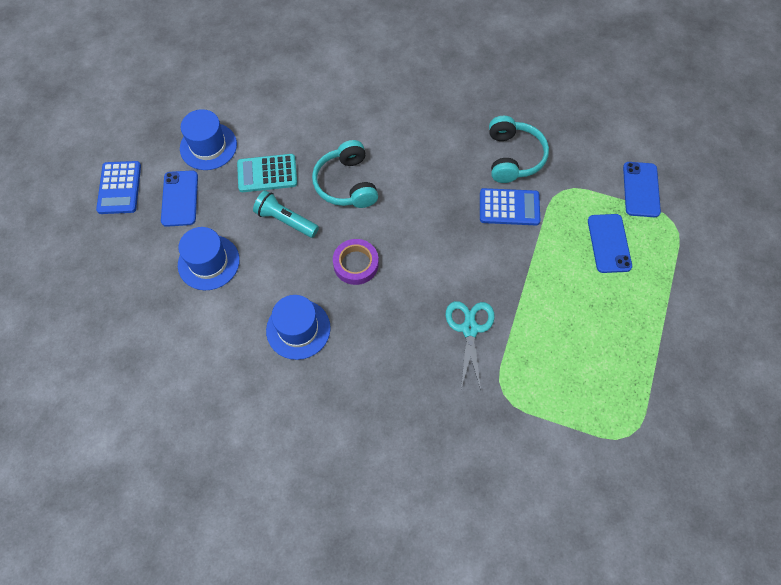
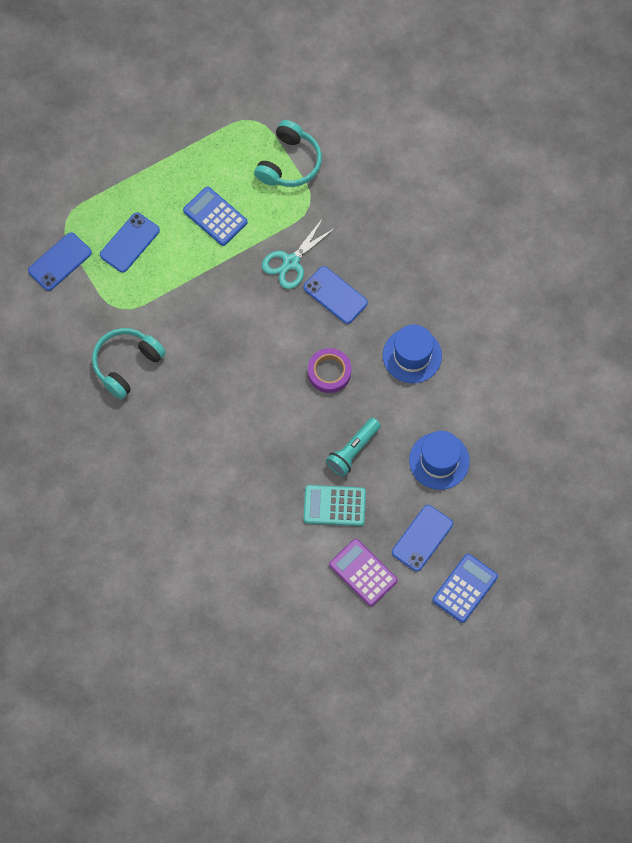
camera: 140 degrees left, 5 degrees up
(208, 146) = (363, 572): blue hat -> purple calculator
(267, 173) = (334, 506): turquoise calculator -> turquoise calculator turned 150 degrees clockwise
(285, 220) = (353, 451): turquoise flashlight -> turquoise flashlight turned 60 degrees clockwise
(346, 184) = (279, 446): turquoise headphones -> turquoise headphones (289, 163)
(407, 330) = (335, 295): none -> blue phone
(509, 207) = (173, 326): blue calculator -> blue calculator (215, 216)

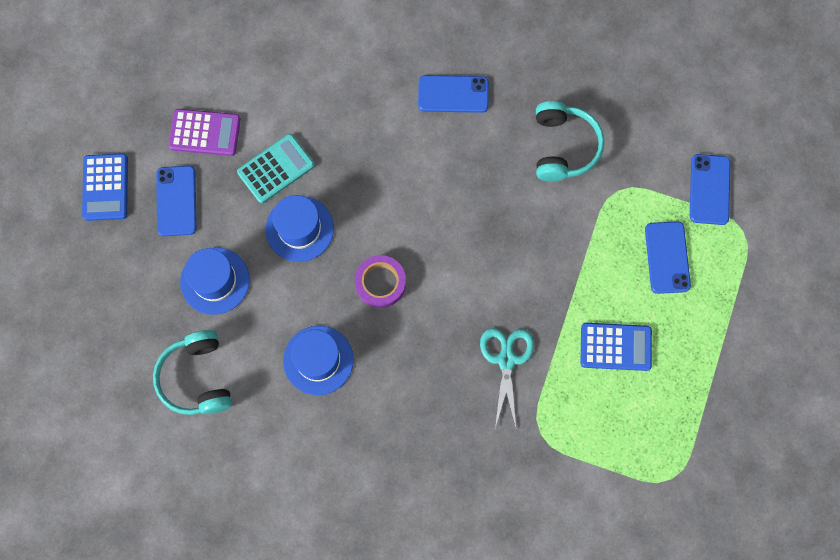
camera: 140 degrees right, 5 degrees up
(289, 163) = (597, 461): turquoise headphones -> turquoise headphones (197, 378)
(335, 295) = (437, 361): blue phone -> blue phone (453, 94)
(353, 451) = (299, 229): turquoise flashlight -> blue hat

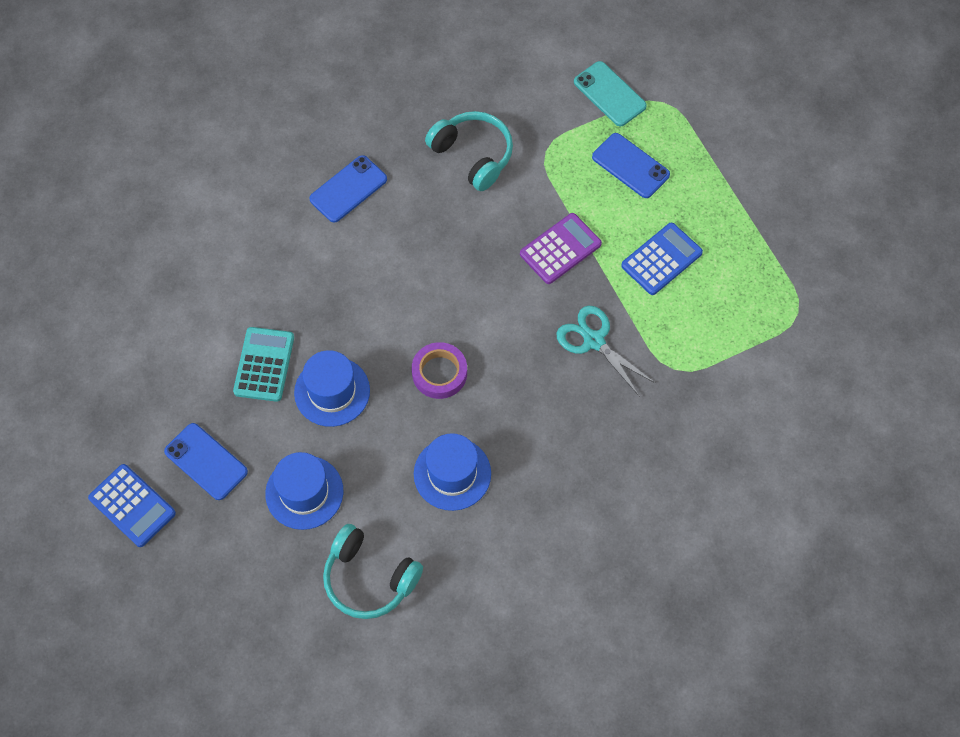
camera: 45 degrees left, 10 degrees down
(205, 133) = (174, 389): purple calculator -> purple calculator (560, 249)
(709, 189) = (609, 94): blue phone -> turquoise phone

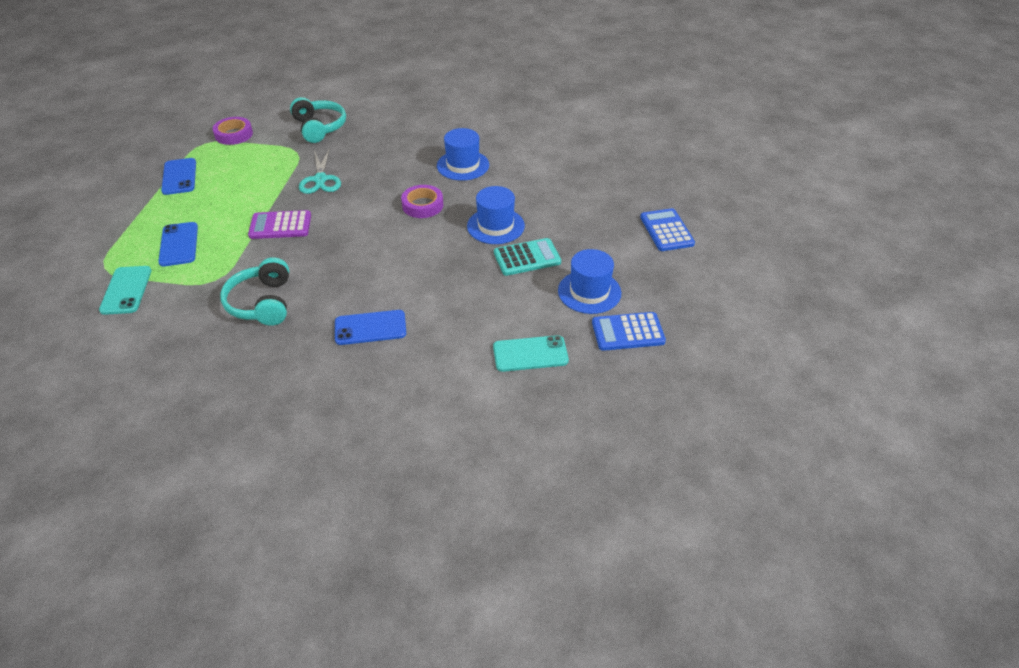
camera: 145 degrees left, 20 degrees down
(181, 248) = (530, 354): none -> turquoise phone
(206, 461) = (604, 230): blue phone -> blue phone (179, 177)
(264, 364) = (527, 258): turquoise calculator -> turquoise calculator turned 150 degrees counterclockwise
(304, 492) = (554, 192): blue hat -> blue hat (589, 292)
(369, 578) = (548, 149): turquoise headphones -> turquoise headphones (319, 127)
(661, 259) = (233, 194): blue calculator -> blue calculator (628, 332)
(783, 349) = (234, 134): none -> purple tape

